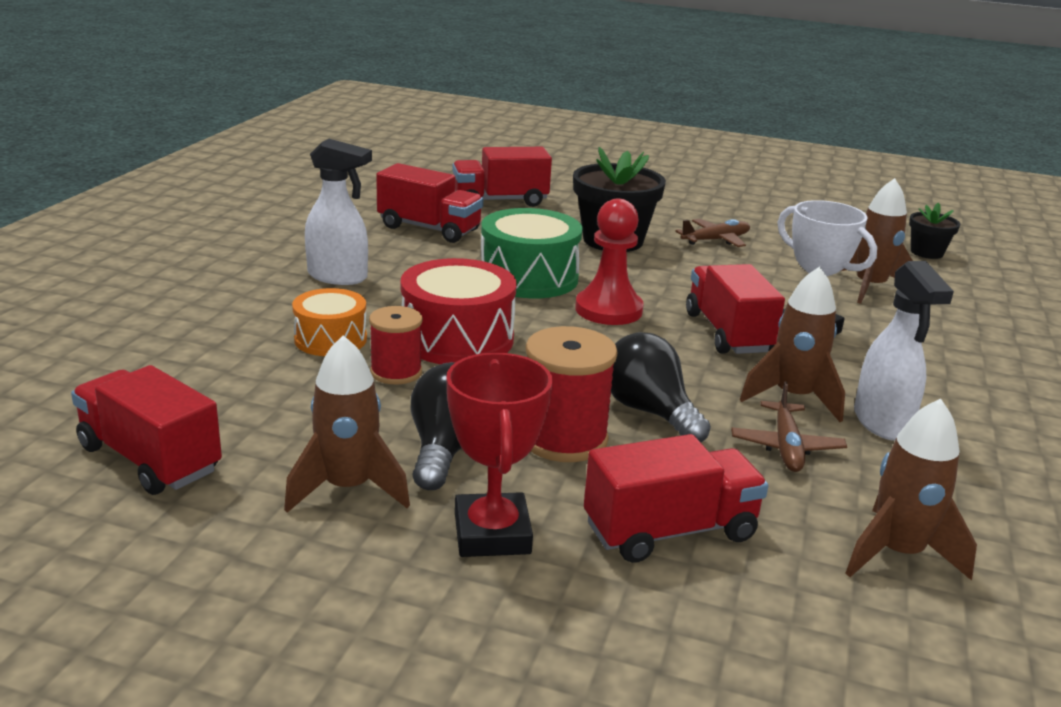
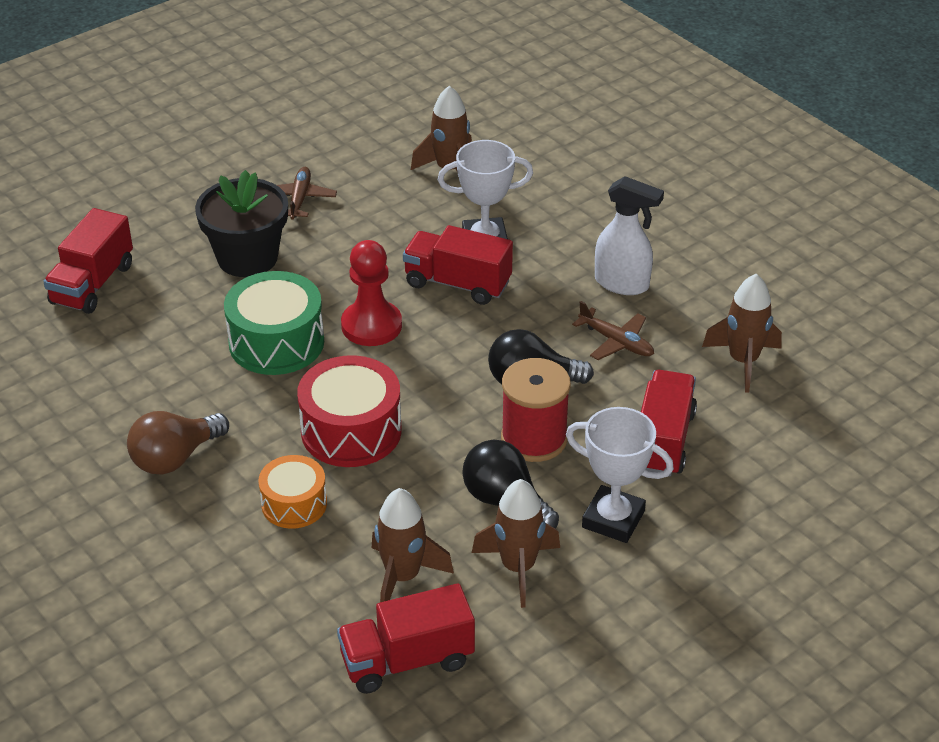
camera: 55 degrees left, 15 degrees up
(338, 277) = (175, 458): white spray bottle -> brown light bulb
(396, 372) = (378, 486): red spool -> none
(429, 229) = (118, 359): red truck -> none
(492, 534) = (613, 519): red trophy -> white trophy
(793, 397) = (565, 304): brown rocket -> brown rocket (403, 577)
(926, 252) = (420, 103): black flower pot -> none

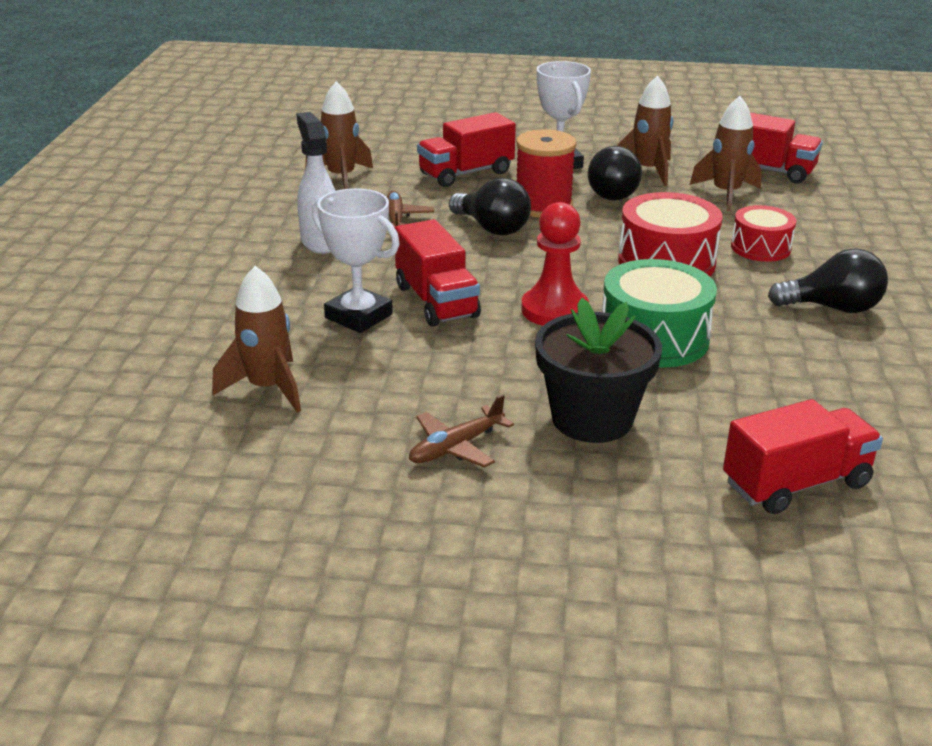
camera: 135 degrees left, 10 degrees down
(175, 458) = (832, 308): brown light bulb -> black light bulb
(294, 504) = (760, 248): orange drum -> red drum

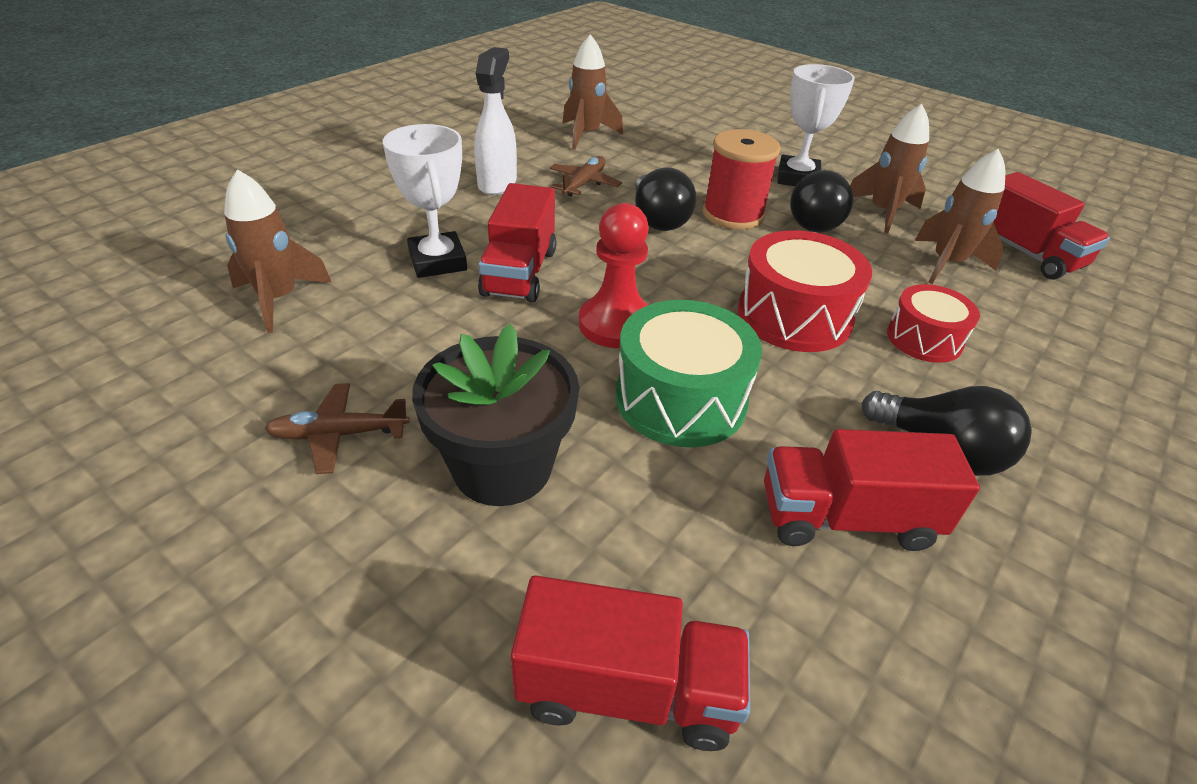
camera: 30 degrees right, 10 degrees up
(466, 173) = (697, 162): red truck -> red truck (846, 518)

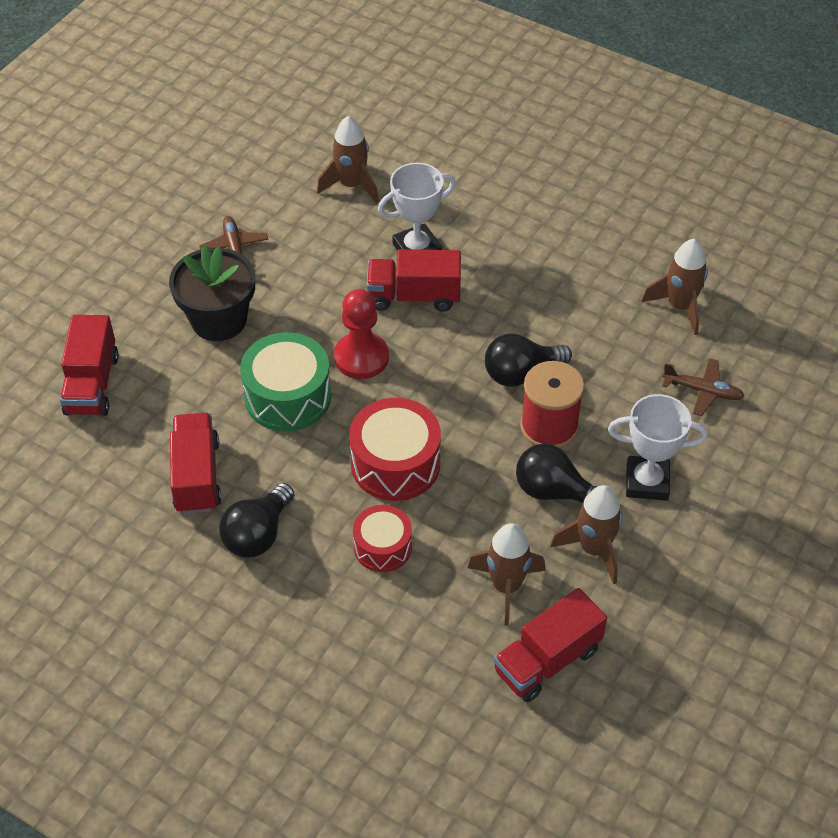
camera: 85 degrees right, 10 degrees up
(497, 183) = (550, 259): white spray bottle -> none
(584, 184) = (571, 316): brown plane -> brown plane (702, 391)

